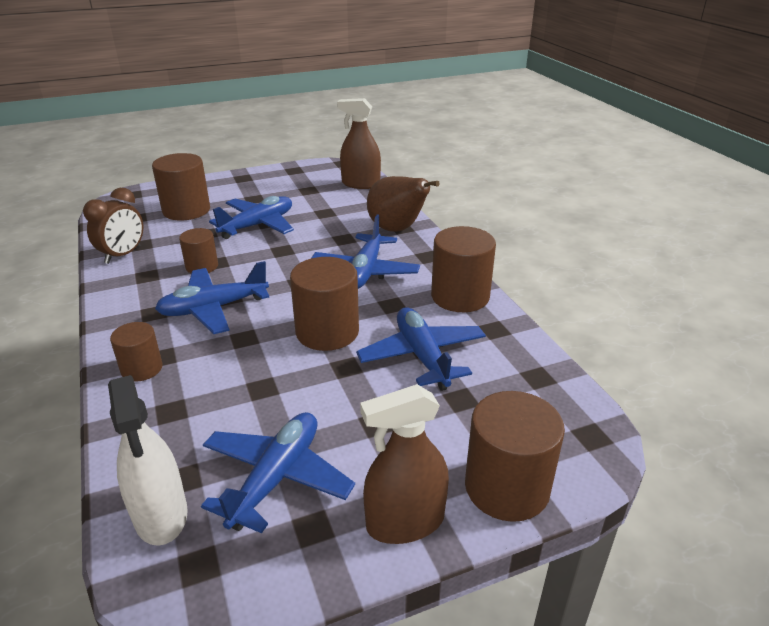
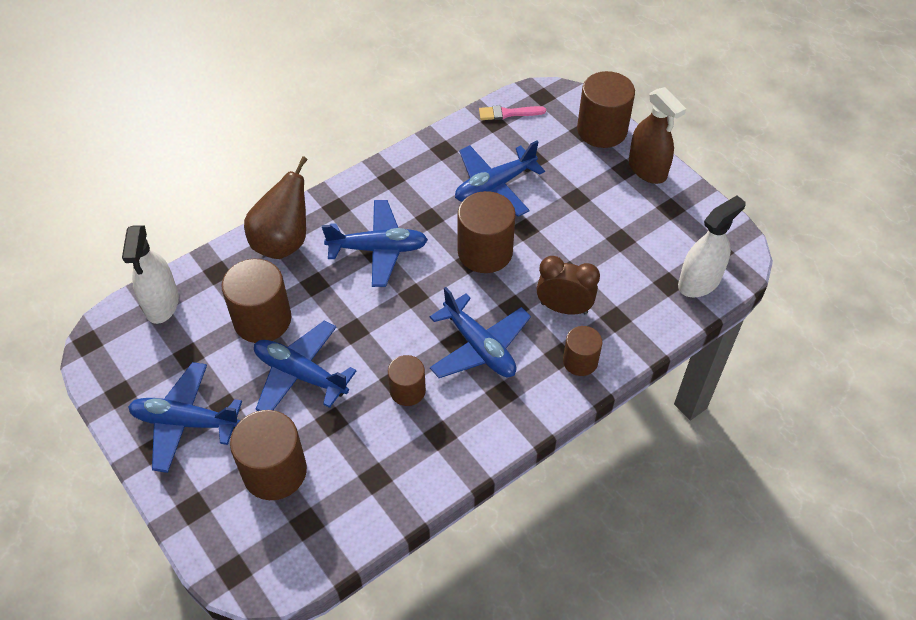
camera: 105 degrees left, 20 degrees up
(123, 255) = (405, 483): brown clock -> brown clock (564, 308)
(276, 478) = (645, 236): blue plane -> blue plane (185, 422)
(360, 184) = (162, 303): brown spray bottle -> white spray bottle
(460, 296) = (402, 175): brown cylinder -> brown cylinder (262, 320)
(554, 393) = (508, 113): none -> pink brush

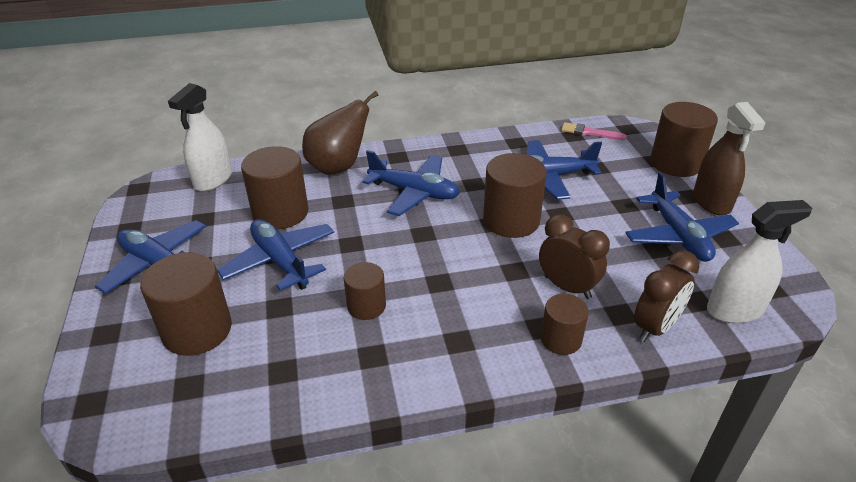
camera: 25 degrees right, 15 degrees down
(479, 347) = (460, 293): blue plane -> blue plane (678, 236)
(646, 322) = (655, 327): none -> brown clock

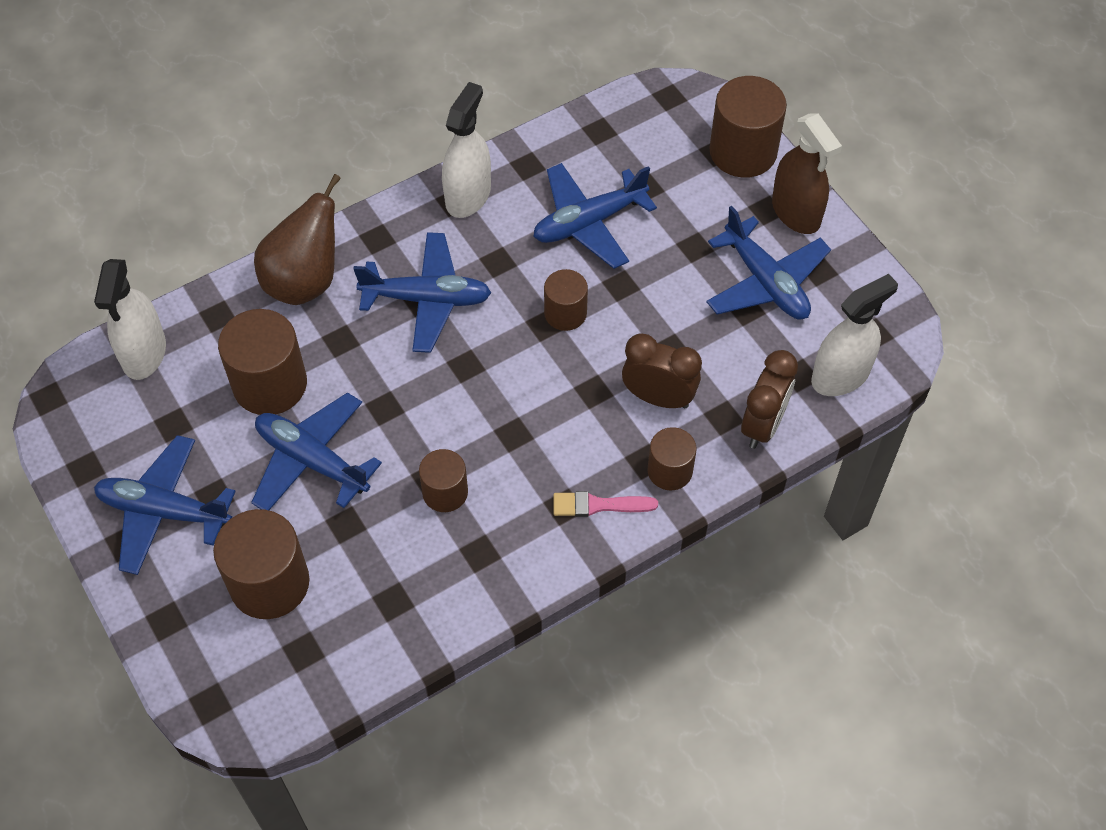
camera: 20 degrees left, 20 degrees up
(469, 148) = (468, 196): none -> white spray bottle
(511, 220) = (565, 313): brown cylinder -> brown cylinder, size x0.59
(589, 132) = (620, 119): pink brush -> pink brush (598, 505)

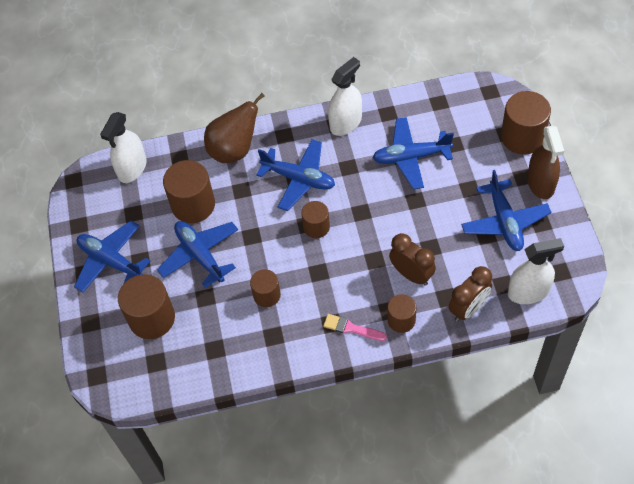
camera: 25 degrees right, 0 degrees up
(565, 313) = (376, 208): brown cylinder -> brown cylinder (316, 227)

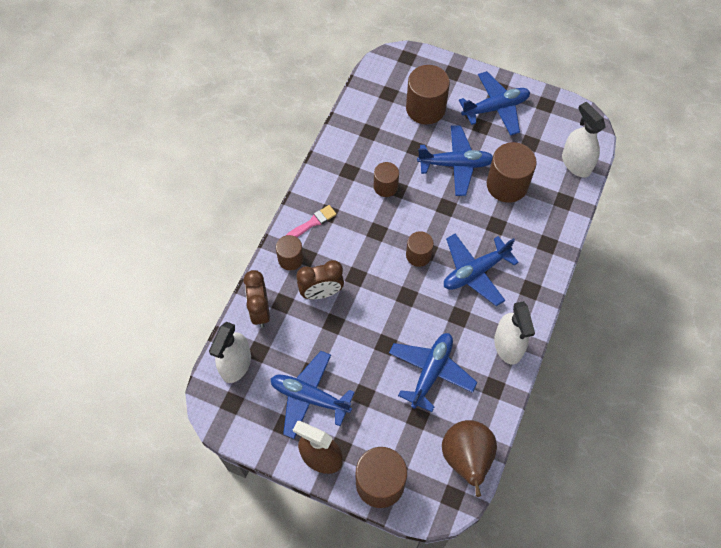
camera: 120 degrees right, 5 degrees up
(234, 150) = (542, 243): brown pear -> brown pear (466, 458)

